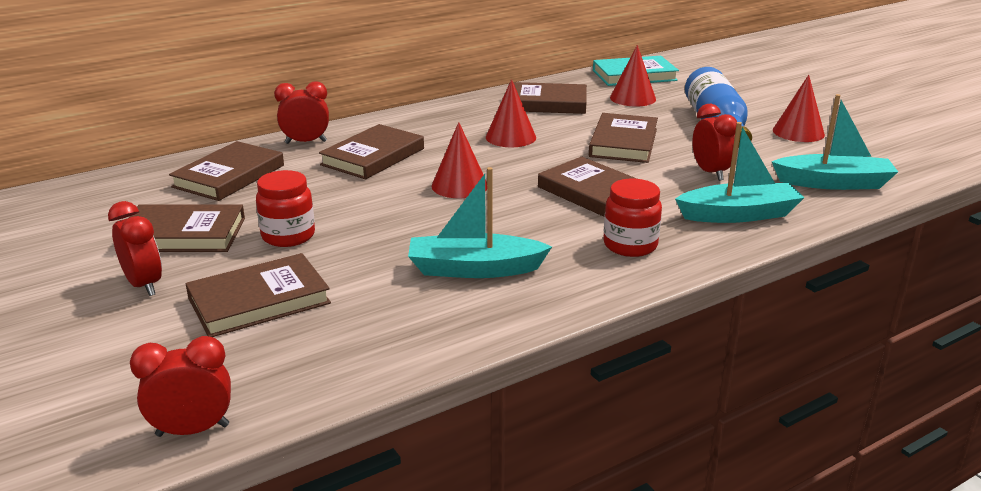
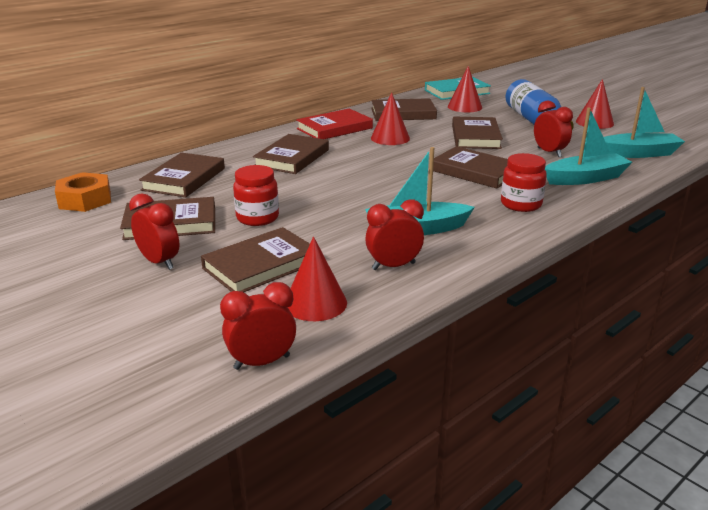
camera: 10 degrees left, 0 degrees up
(102, 195) = (85, 200): none -> orange nut
(306, 142) = (232, 151): red clock -> red clock (393, 266)
(447, 119) = (334, 128): none -> red book
(459, 185) = (371, 173): red cone -> red cone (315, 303)

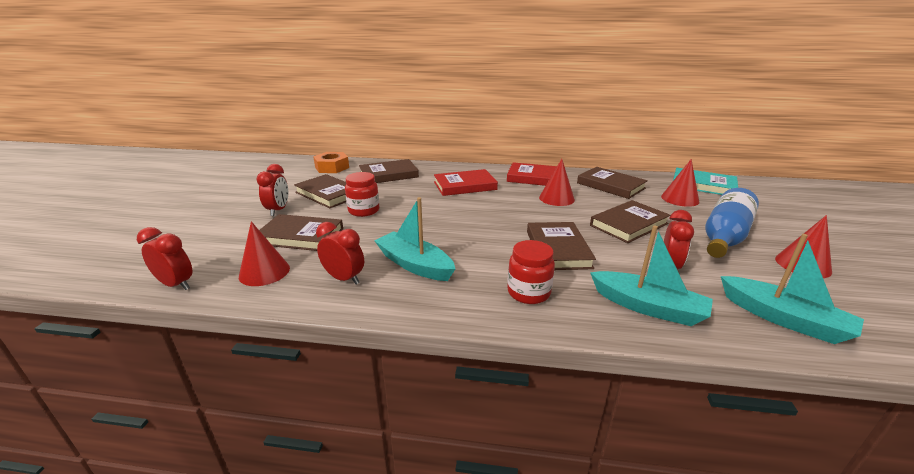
camera: 50 degrees right, 0 degrees up
(292, 158) = (465, 186): brown book -> red book

